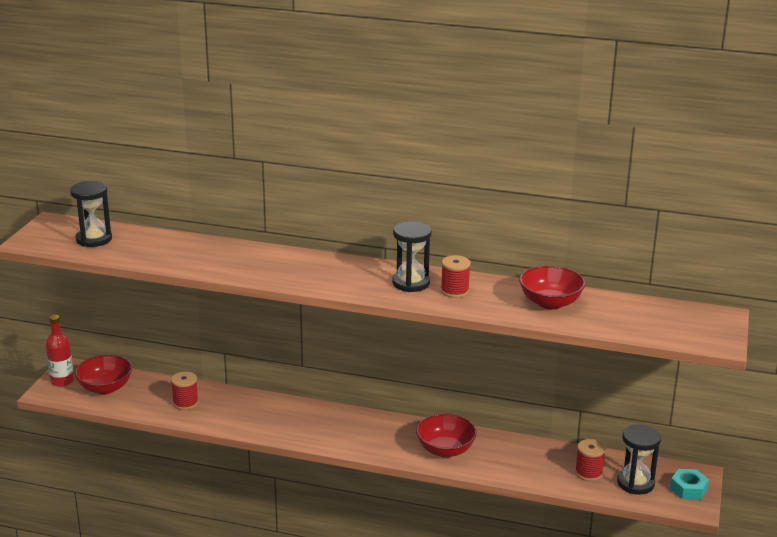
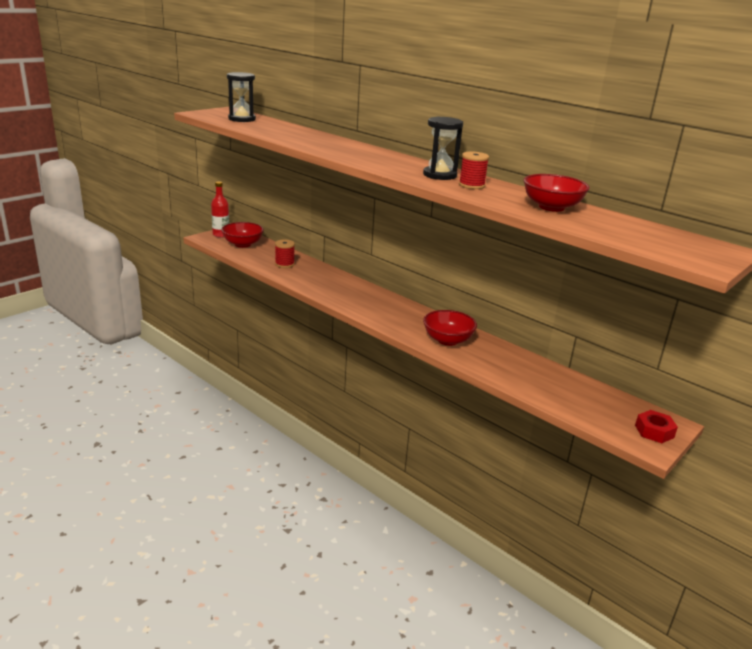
camera: 25 degrees right, 0 degrees up
(588, 473) = (562, 390): red spool -> none
(635, 483) = (602, 411): black hourglass -> none
(688, 489) = (654, 431): turquoise nut -> red nut

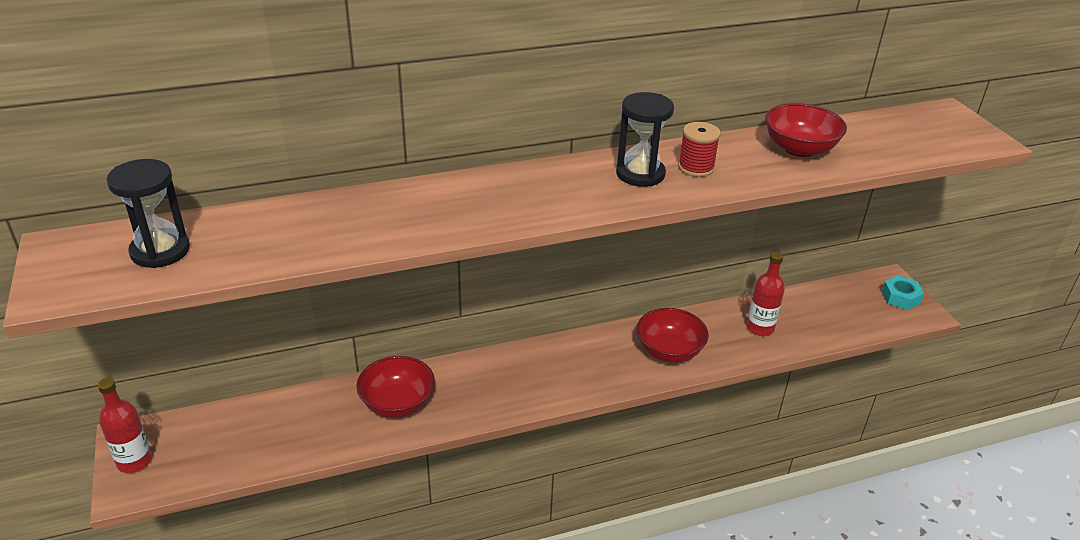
camera: 60 degrees left, 10 degrees up
(243, 244) = (207, 445): red bowl -> red bowl (397, 403)
(284, 264) = (334, 419): red spool -> none
(518, 370) = (760, 328): none -> red bottle
(654, 431) = (900, 297): red nut -> turquoise nut

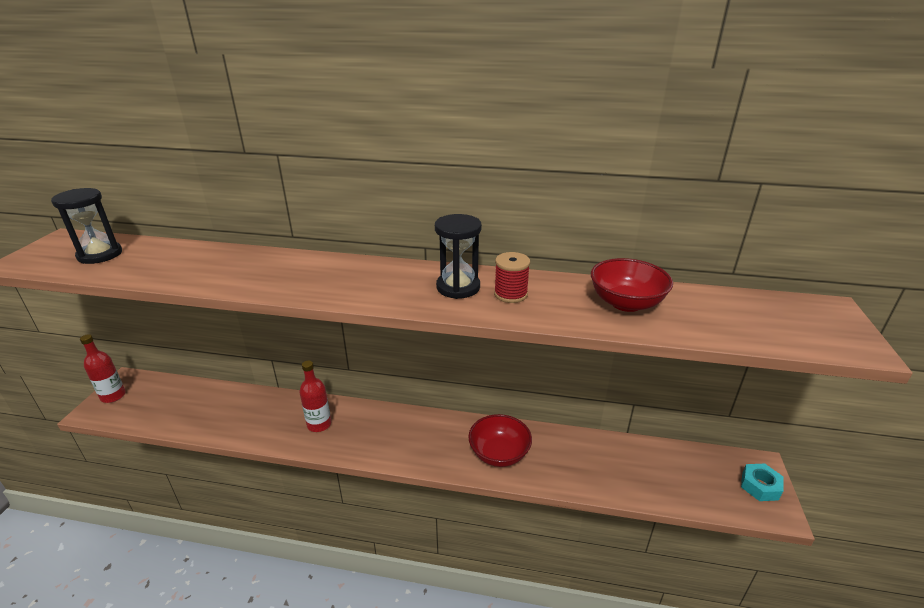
camera: 30 degrees right, 5 degrees down
(397, 403) = (279, 418): red bowl -> none
(760, 328) = (594, 463): red bottle -> red bottle (319, 424)

